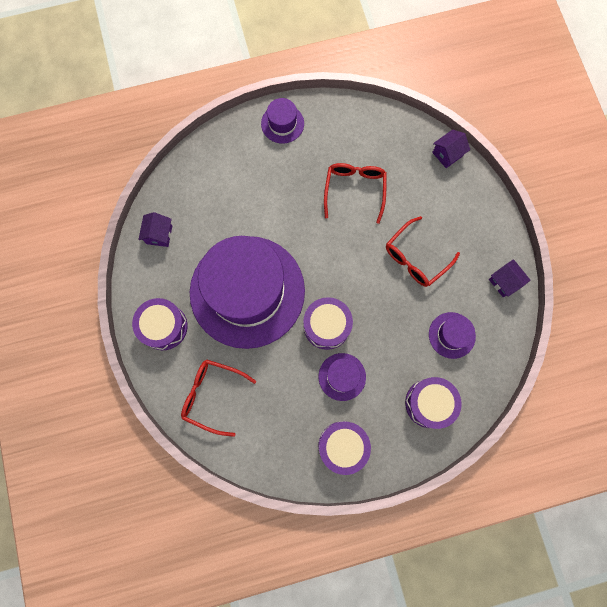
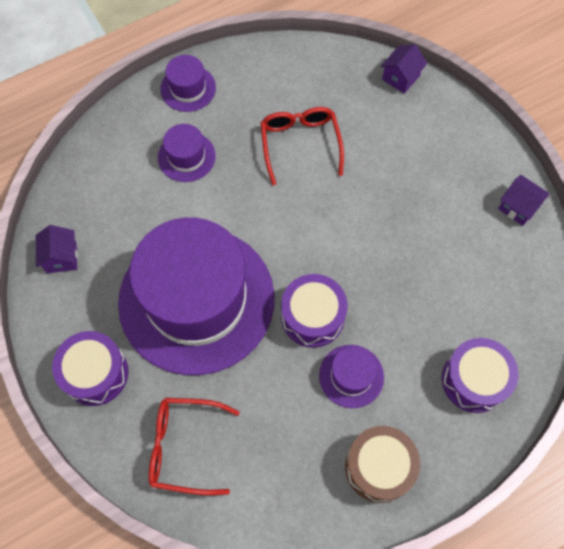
camera: 15 degrees left, 10 degrees down
(342, 446) = (379, 467): purple drum -> brown drum
(416, 258) = (400, 205): red glasses -> none
(451, 335) = (475, 287): purple hat -> purple hat (186, 156)

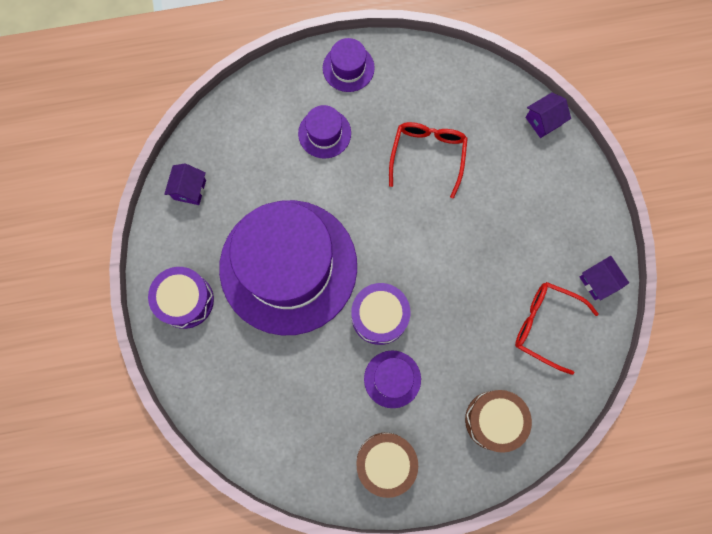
camera: 20 degrees right, 10 degrees up
(184, 447) = (236, 387): red glasses -> red glasses (545, 325)
(474, 380) = (494, 420): purple drum -> brown drum

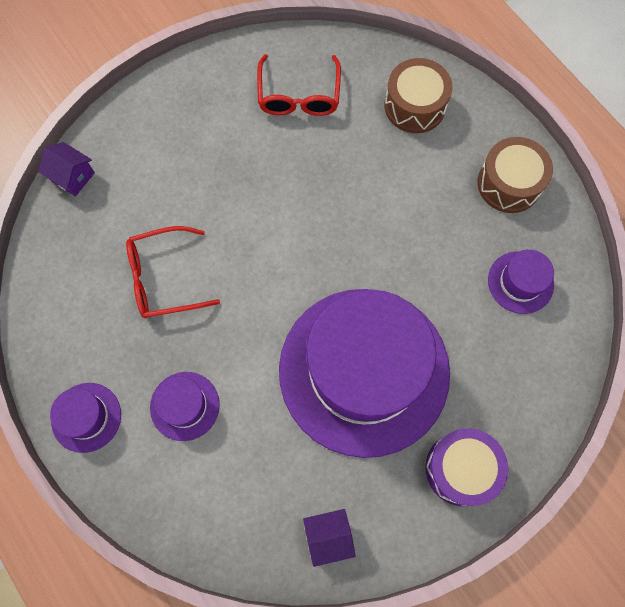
camera: 115 degrees left, 5 degrees down
(379, 316) = (369, 251): purple drum -> none
(392, 379) = (426, 211): purple hat -> purple hat (520, 282)
(598, 281) = (231, 66): purple house -> none

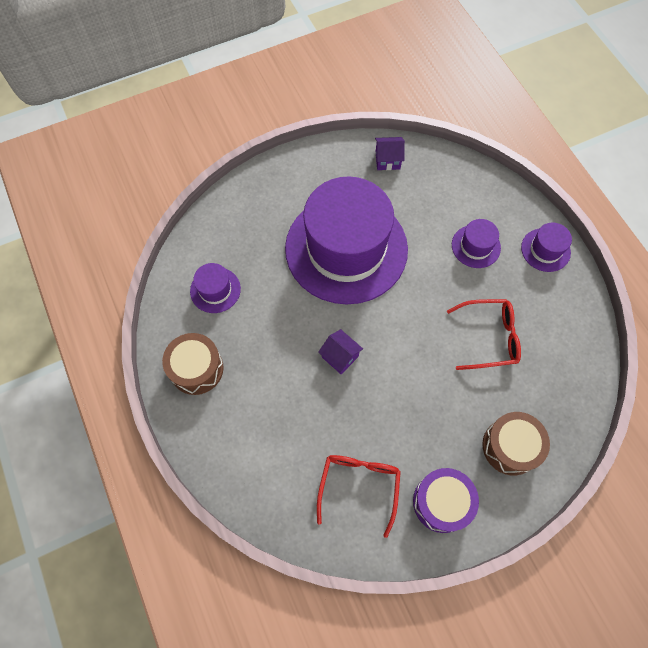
camera: 170 degrees left, 5 degrees down
(73, 177) = (568, 439): purple house -> purple house (340, 357)
(415, 106) = (255, 456): brown drum -> brown drum (510, 446)
(461, 469) = (295, 182): purple drum -> purple drum (442, 502)

